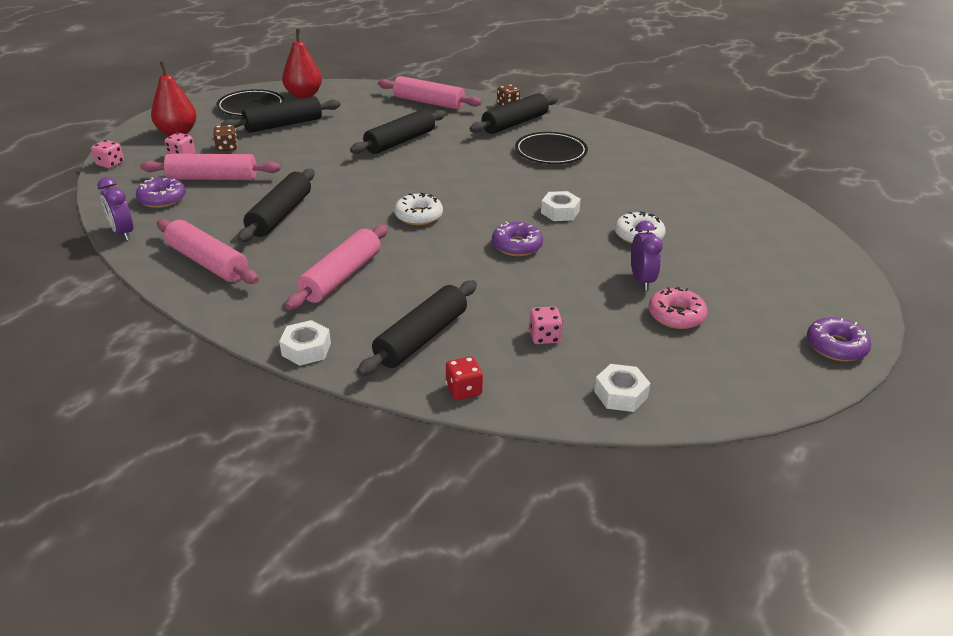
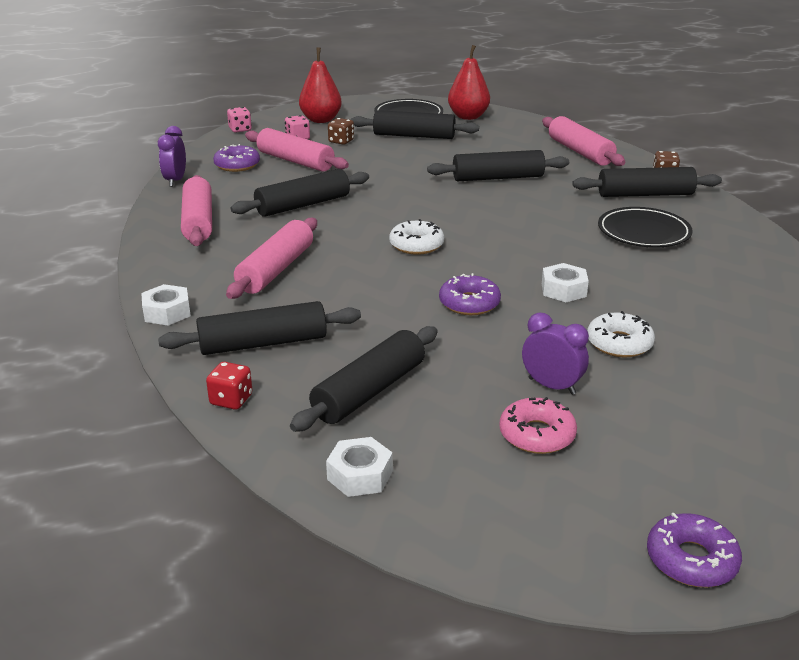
camera: 40 degrees right, 5 degrees down
(341, 277) = (276, 269): pink rolling pin -> pink rolling pin turned 45 degrees counterclockwise
(544, 337) = (369, 391): pink dice -> black rolling pin
(641, 280) = (551, 386): purple clock -> purple clock turned 90 degrees counterclockwise

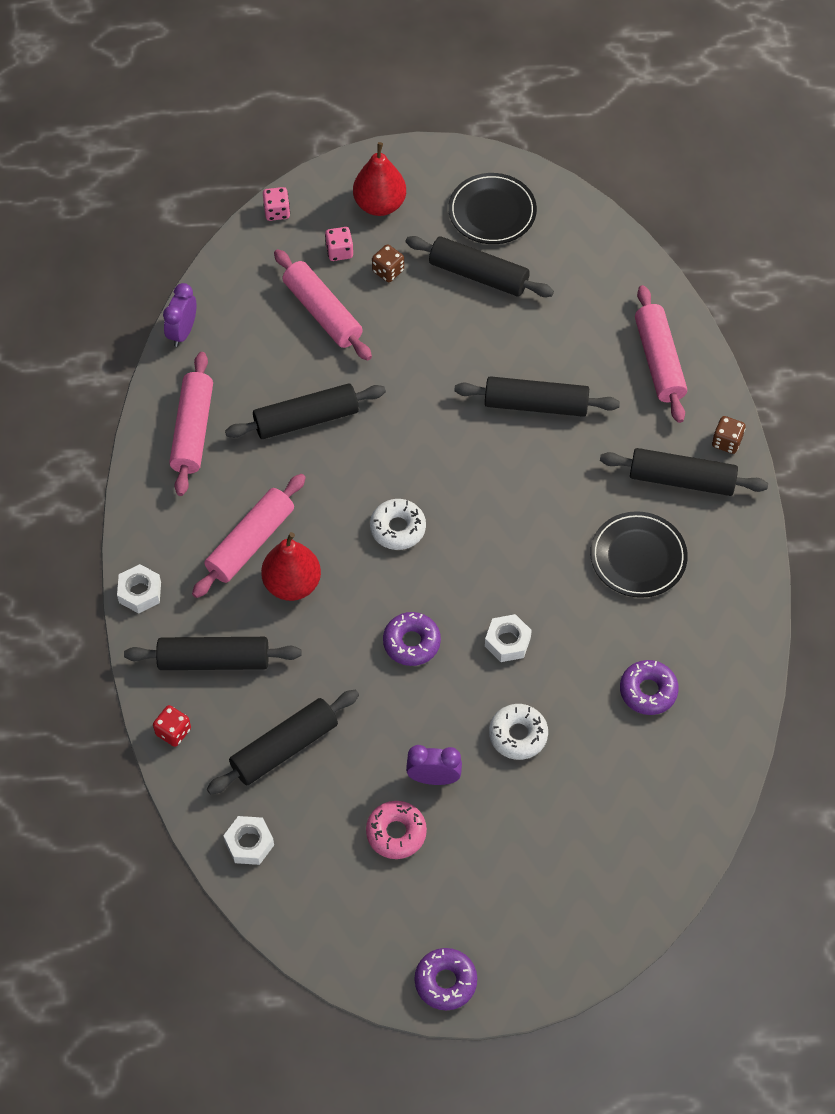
camera: 15 degrees right, 30 degrees up
(237, 165) = (255, 308): purple donut -> purple donut (648, 691)
(468, 117) = (564, 233): red pear -> red pear (292, 584)
(551, 386) = (433, 778): purple clock -> purple clock turned 45 degrees counterclockwise

